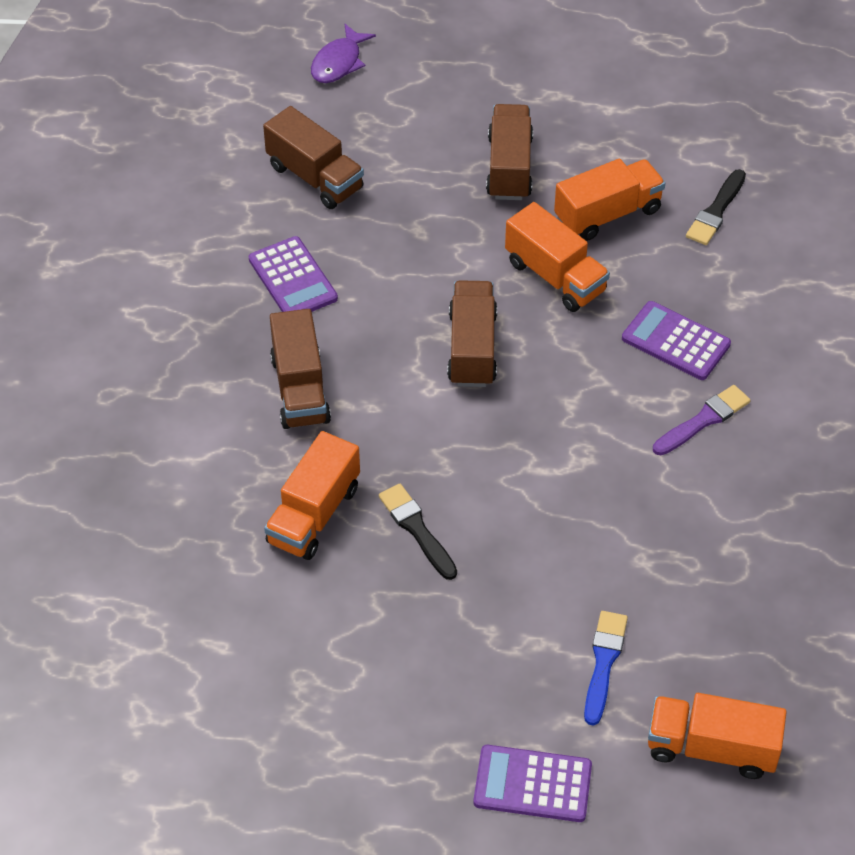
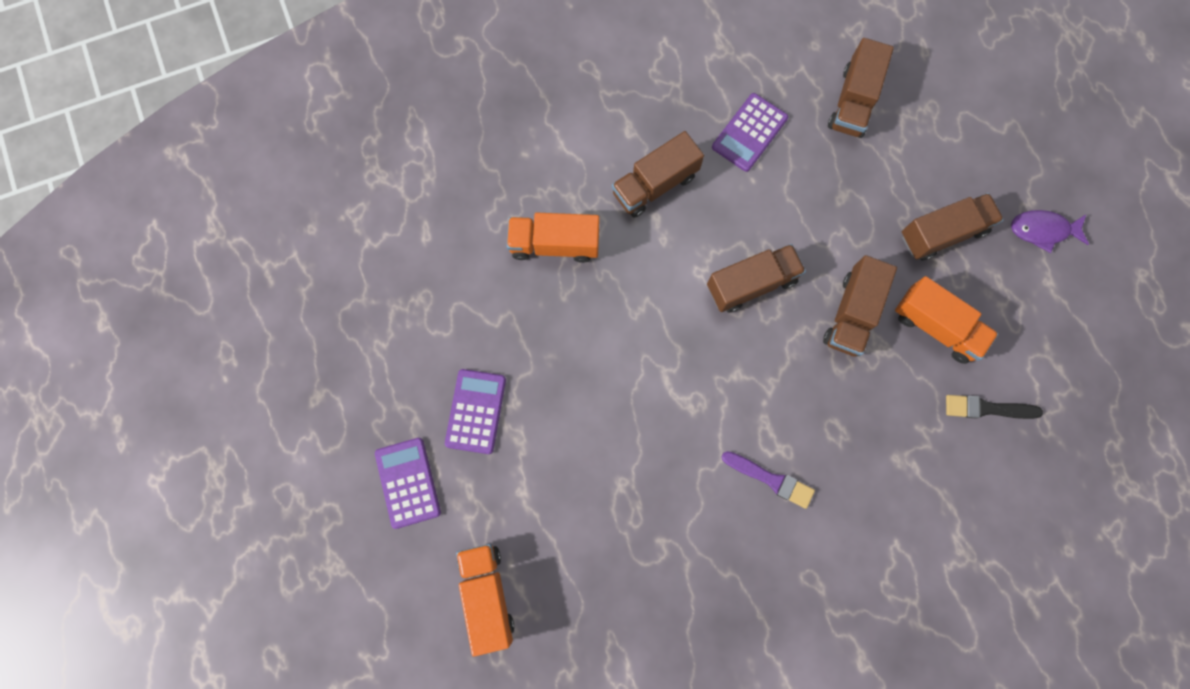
camera: 65 degrees right, 25 degrees up
(339, 62) = (977, 63): purple fish -> purple fish (1042, 230)
(417, 529) = (574, 317): black brush -> none
(555, 276) = (851, 314): orange truck -> brown truck
(604, 663) = (523, 491): blue brush -> none
(676, 341) = (836, 429): purple calculator -> purple calculator (476, 411)

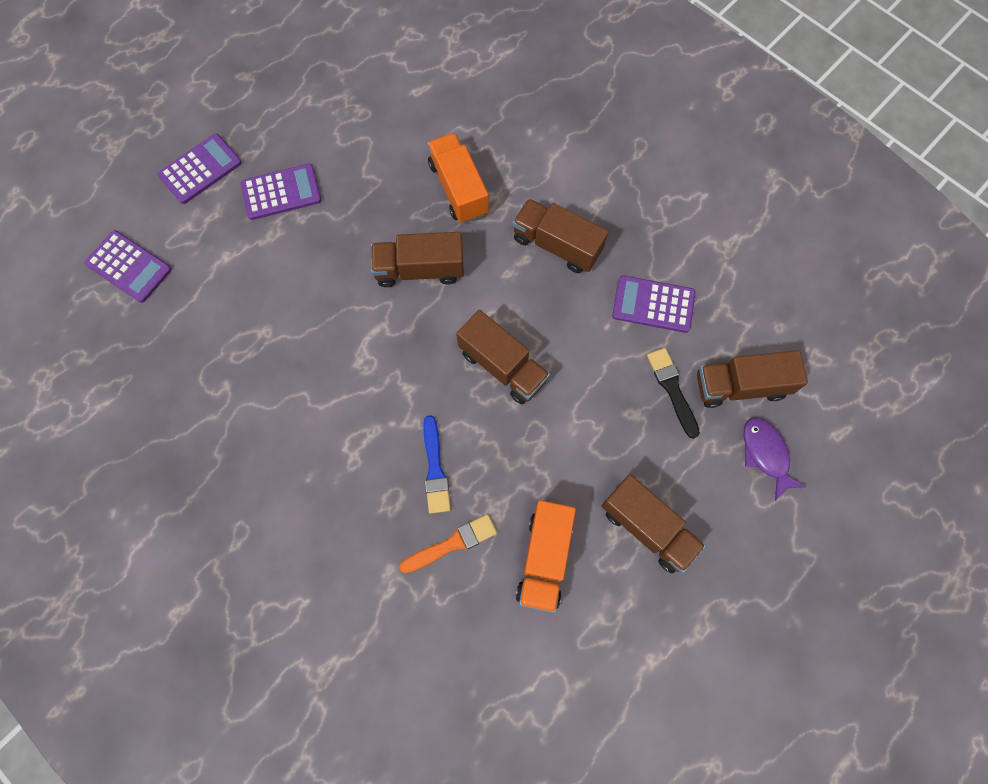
camera: 65 degrees right, 5 degrees down
(487, 594) = (129, 267): orange truck -> purple calculator
(770, 479) = (320, 458): purple brush -> none
(822, 382) = (435, 469): none -> blue brush
(851, 314) = (517, 470): brown truck -> brown truck (419, 269)
(894, 396) = (452, 544): none -> orange brush
(987, 408) = (481, 644): black brush -> black brush (672, 389)
(1042, 230) = (706, 633): purple fish -> purple fish (766, 454)

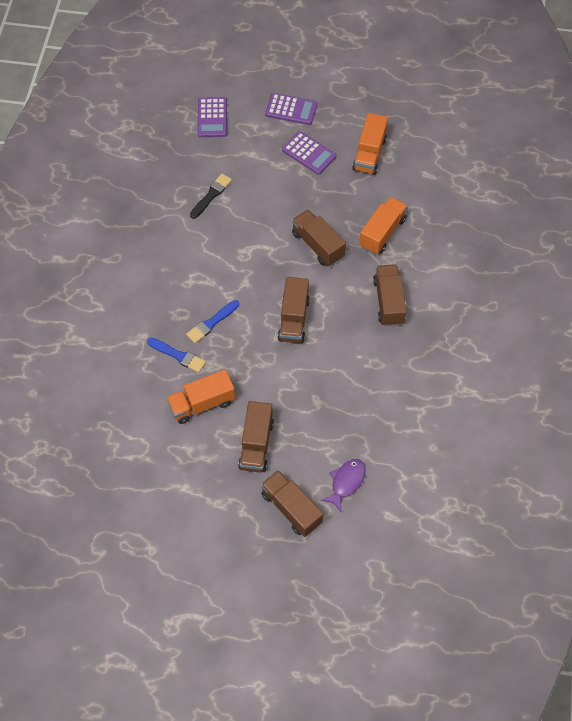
camera: 55 degrees right, 10 degrees down
(339, 129) = (369, 154): none -> orange truck
(452, 544) = (178, 355): orange brush -> blue brush
(653, 304) = (392, 372): purple calculator -> none
(672, 389) = (347, 411): black brush -> black brush (211, 195)
(740, 386) = (378, 446): brown truck -> brown truck (291, 508)

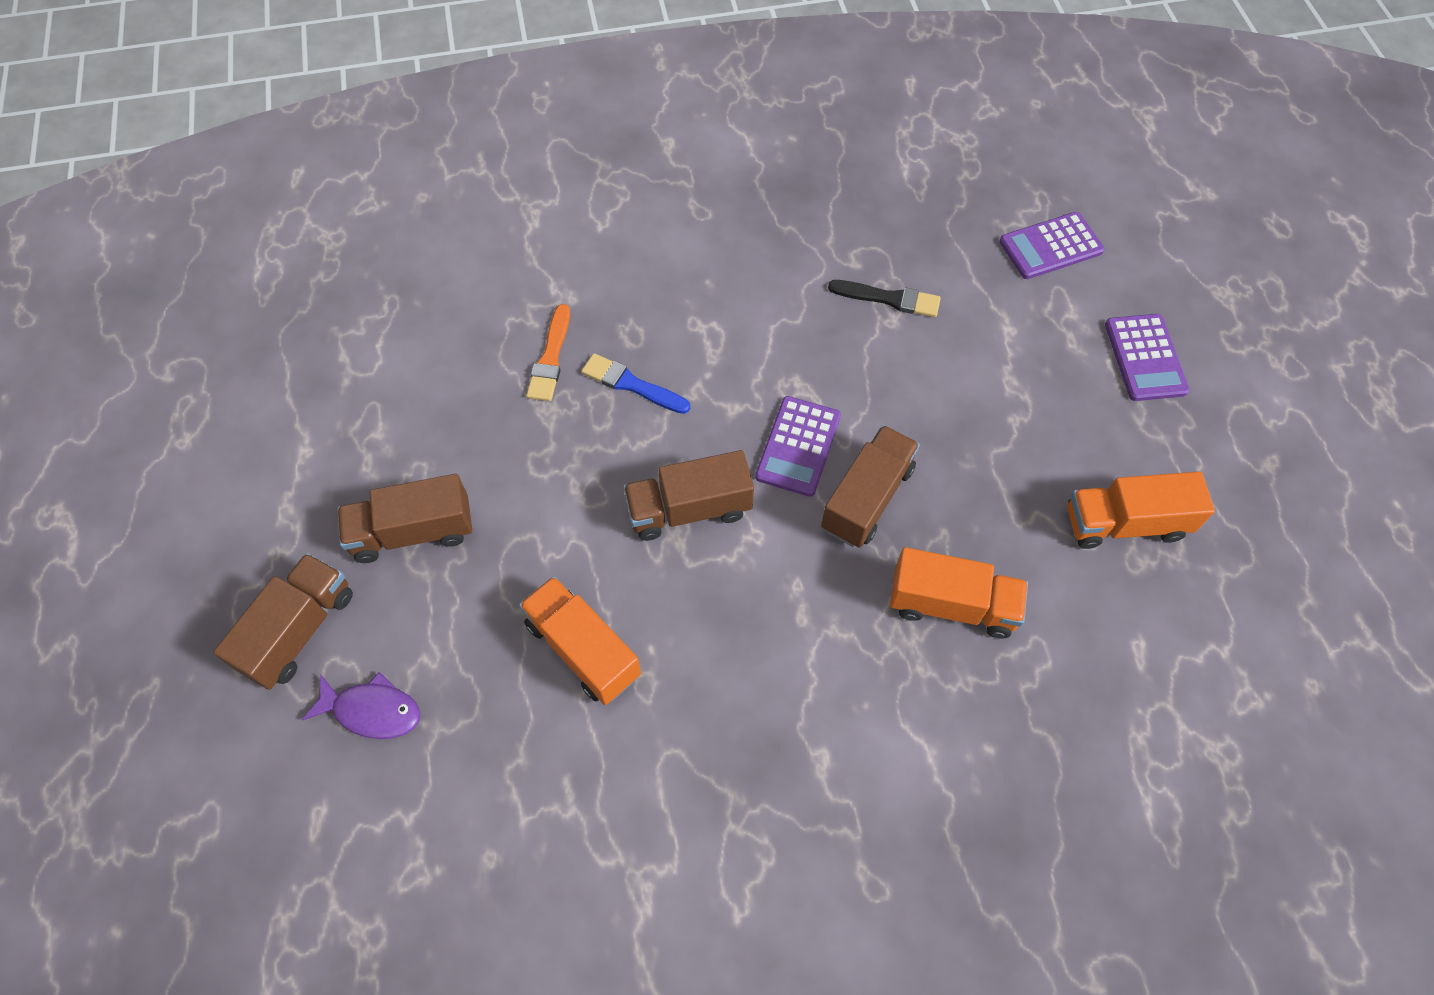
camera: 70 degrees right, 0 degrees up
(178, 355) = (550, 358): blue brush -> orange brush
(202, 403) = (469, 423): orange truck -> orange truck (583, 649)
(309, 153) = (1064, 418): purple calculator -> purple calculator (798, 446)
(388, 301) = (796, 666): brown truck -> none

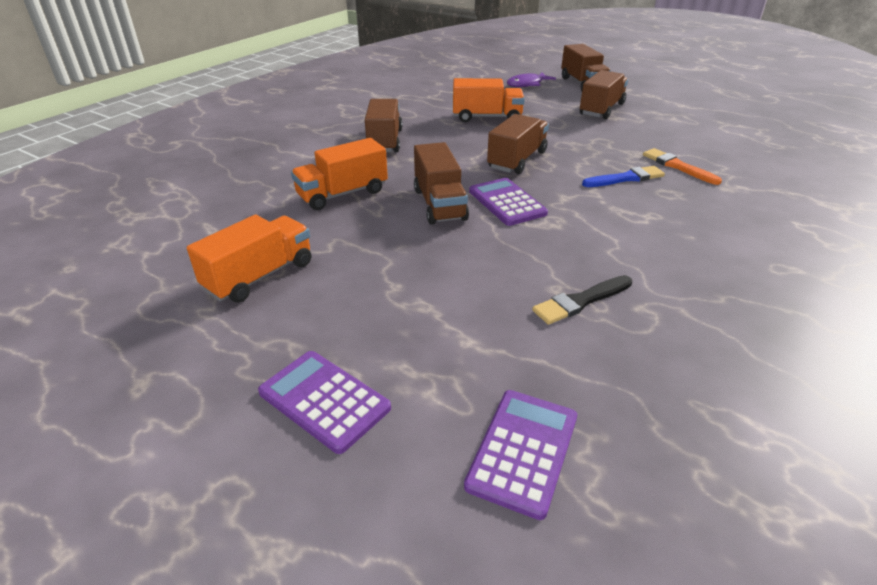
camera: 135 degrees right, 25 degrees down
(791, 700) = (384, 141): none -> brown truck

